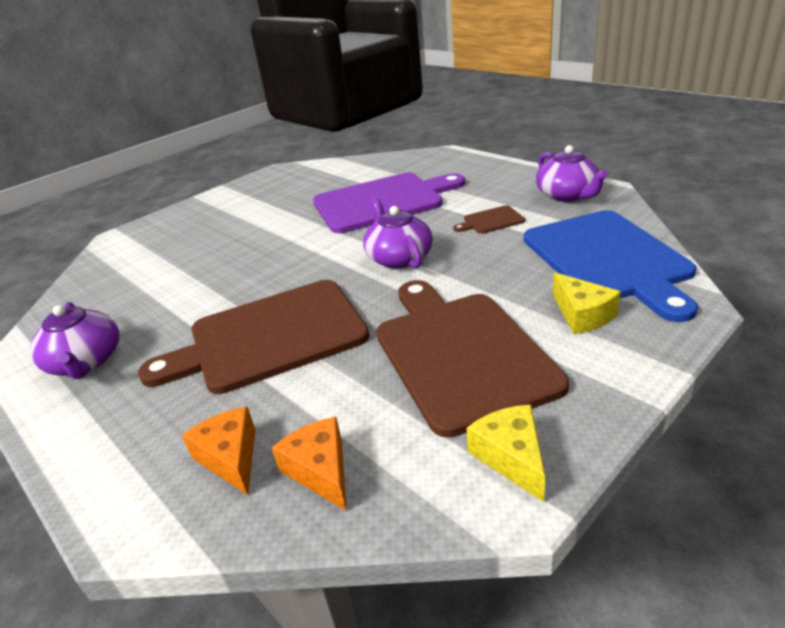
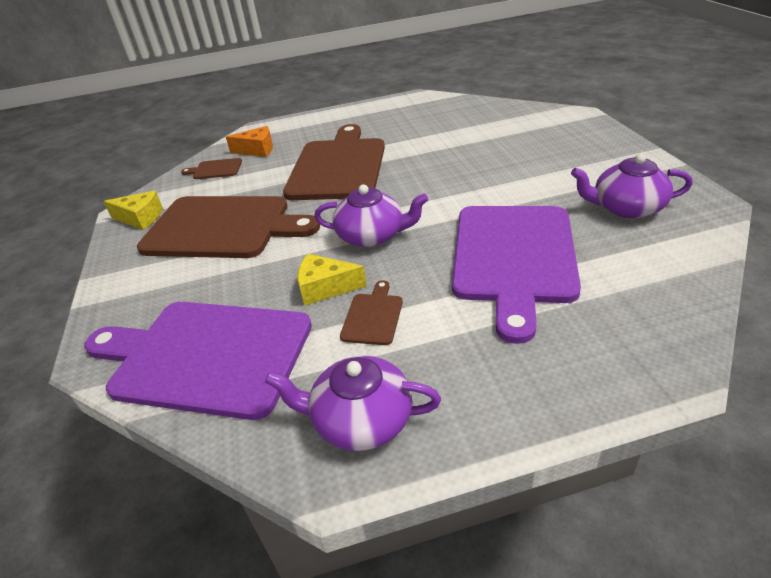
camera: 120 degrees right, 5 degrees up
(86, 362) = (392, 115): purple teapot -> purple teapot (626, 208)
(320, 470) = (215, 169): orange cheese -> brown cutting board
(582, 315) = (175, 294): yellow cheese -> yellow cheese (325, 288)
(607, 259) = (205, 355): blue cutting board -> purple cutting board

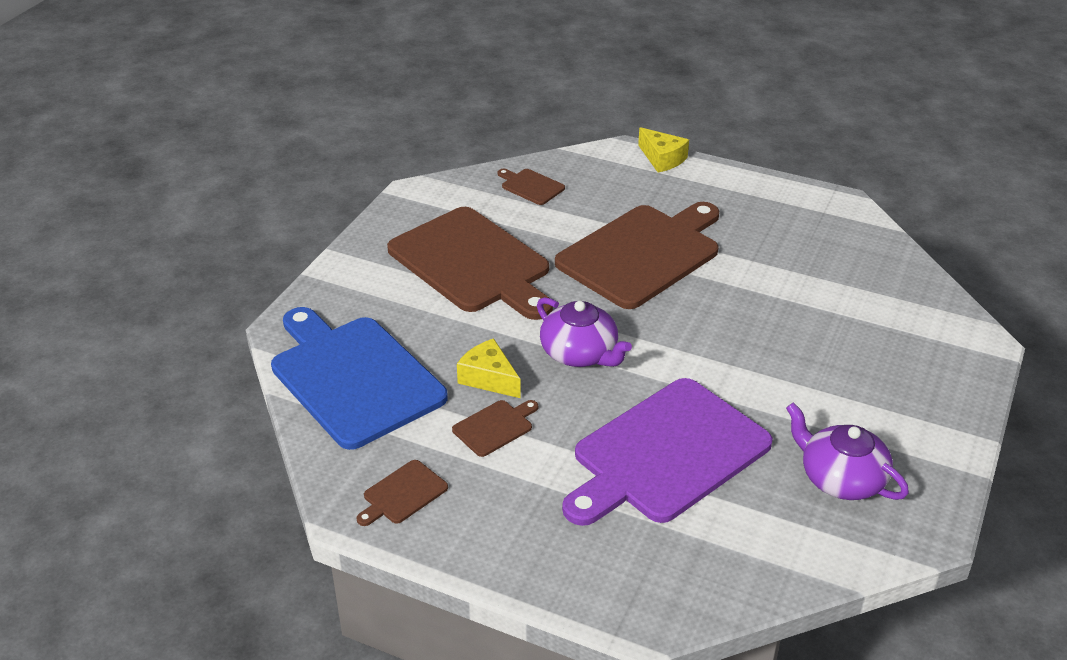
camera: 35 degrees right, 0 degrees up
(140, 218) = (419, 209): yellow cheese -> yellow cheese (662, 159)
(205, 355) = (353, 377): purple cutting board -> blue cutting board
(257, 150) = (592, 183): orange cheese -> none
(361, 419) = (402, 494): purple teapot -> brown cutting board

